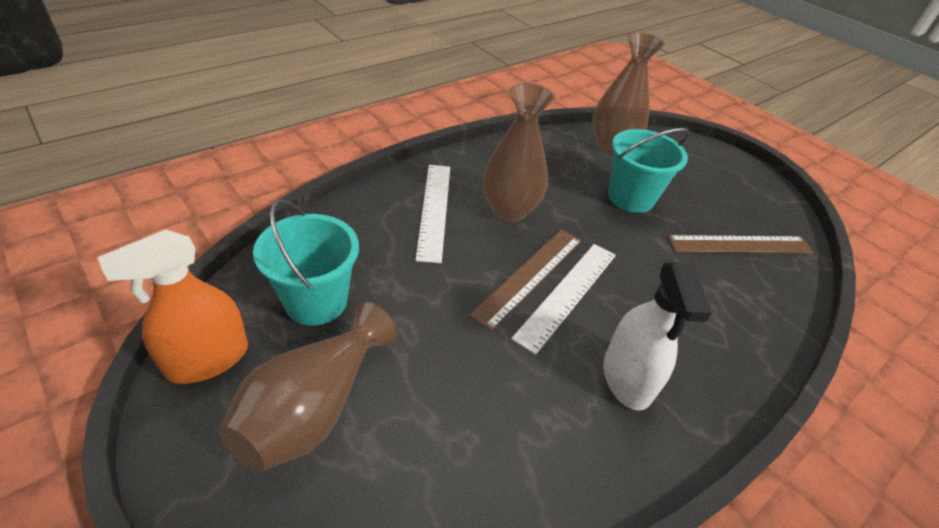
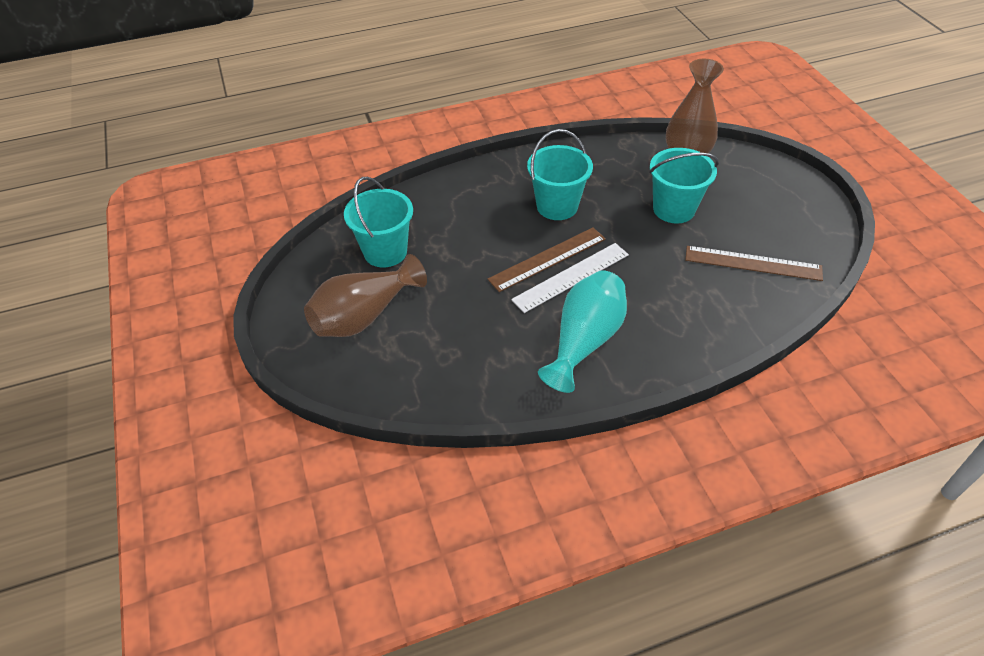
camera: 25 degrees right, 5 degrees up
(208, 359) = (309, 276): orange spray bottle -> none
(434, 210) = (495, 198): white ruler -> none
(509, 210) = (557, 206): brown vase -> turquoise bucket
(627, 378) = (584, 341): white spray bottle -> turquoise vase

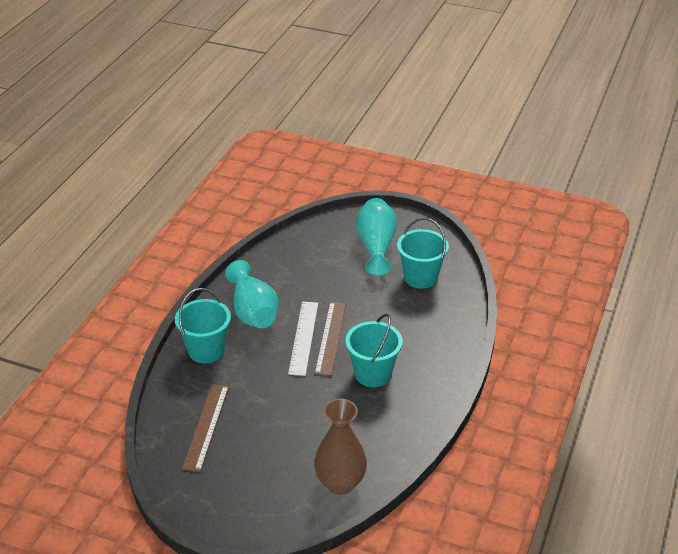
camera: 130 degrees right, 10 degrees down
(364, 316) = (376, 246): brown vase -> turquoise vase
(674, 209) = (298, 429): turquoise bucket -> turquoise bucket (206, 350)
(753, 263) = (206, 426): brown ruler -> brown ruler turned 45 degrees counterclockwise

